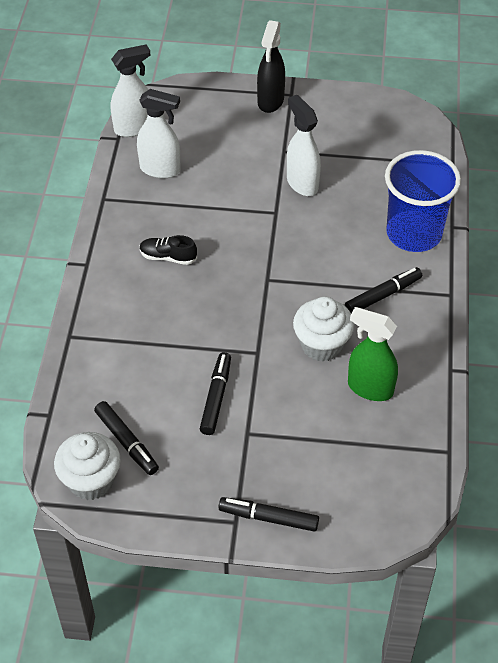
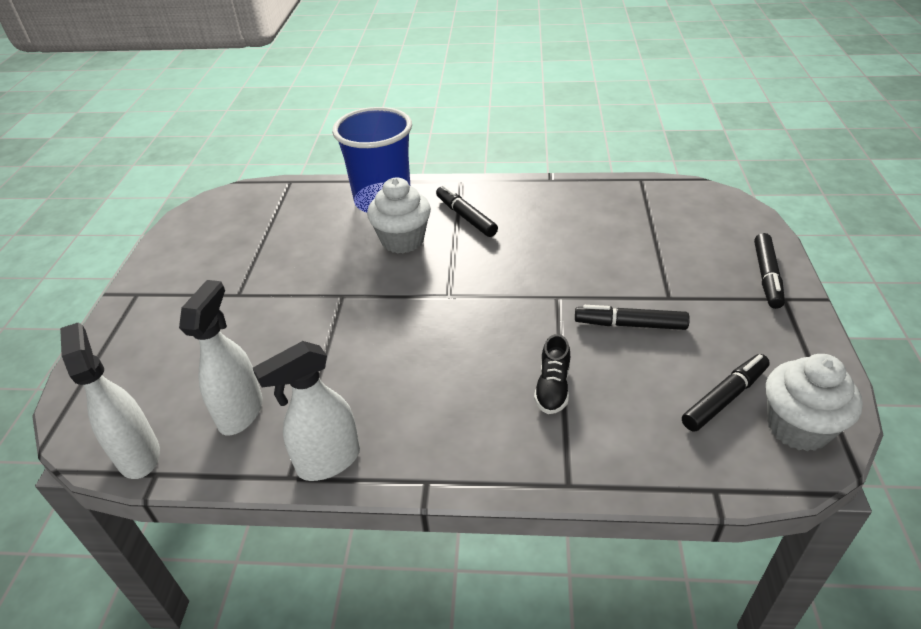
camera: 90 degrees left, 10 degrees down
(168, 257) = (413, 387): black shoe -> black shoe (553, 387)
(270, 101) = (141, 311): black spray bottle -> none
(302, 183) = (297, 277): white spray bottle -> white spray bottle (328, 461)
(322, 345) = (537, 252): white cupcake -> white cupcake (402, 240)
(369, 388) = (584, 221): green spray bottle -> none

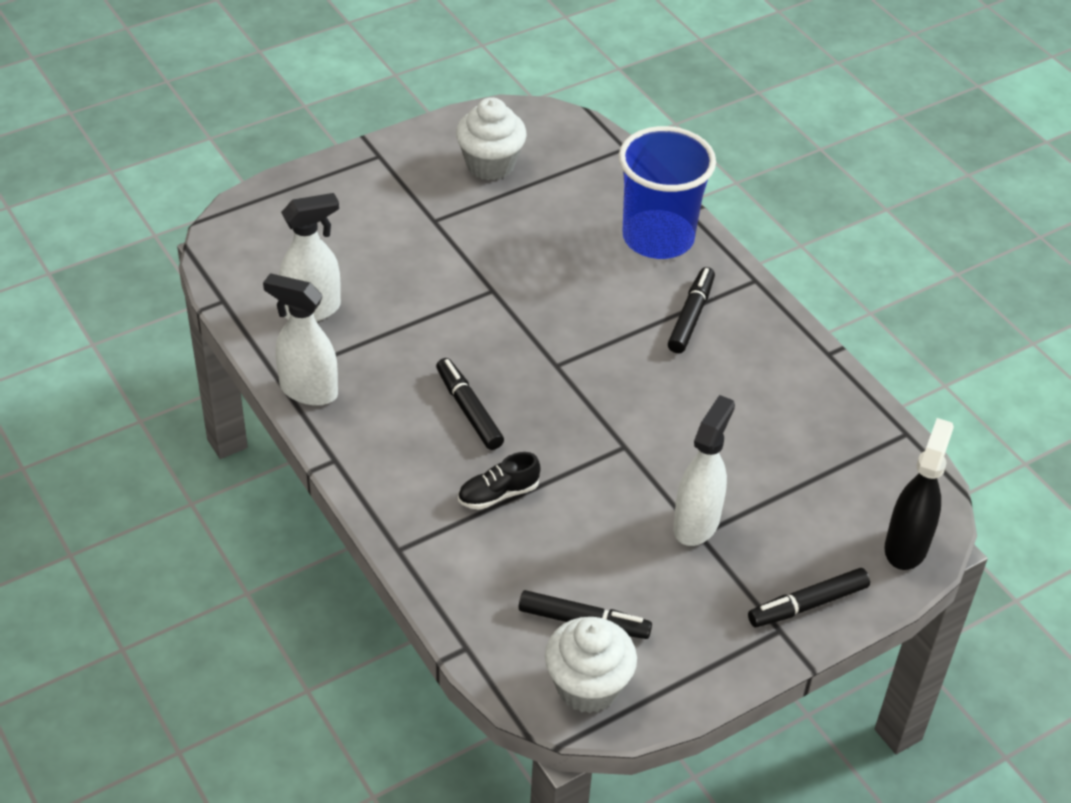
camera: 50 degrees right, 5 degrees up
(138, 455) = (230, 279): white spray bottle -> white spray bottle (696, 523)
(402, 240) = (608, 288): white cupcake -> white cupcake (490, 164)
(630, 324) = (630, 517): black marker -> black marker (469, 410)
(737, 216) = (906, 546): none -> black spray bottle

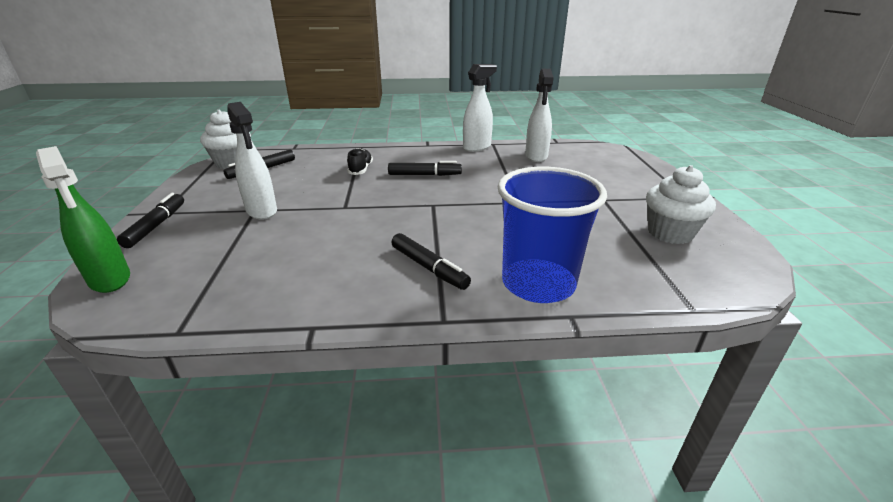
camera: 120 degrees right, 15 degrees down
(906, 546) = (110, 280): black spray bottle -> green spray bottle

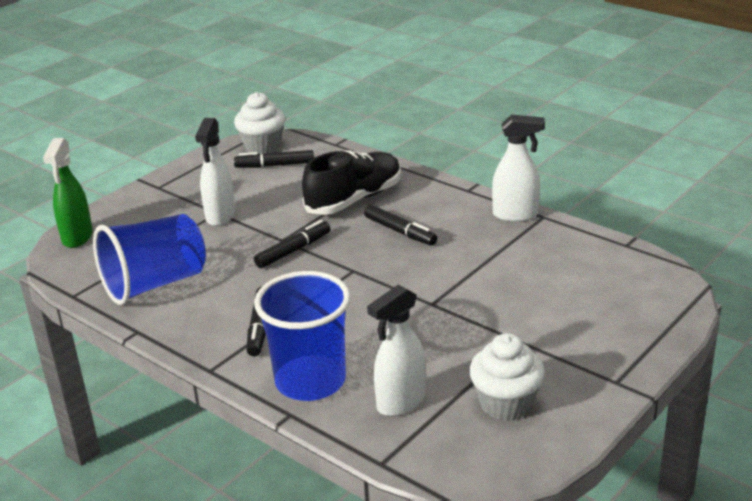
camera: 45 degrees right, 0 degrees up
(156, 226) = (142, 200): black marker -> black marker (293, 251)
(270, 280) = (155, 284): none -> blue cup
(360, 169) = (354, 199): black shoe -> black shoe, size x2.05
(536, 156) = (557, 256): white spray bottle -> white spray bottle (400, 402)

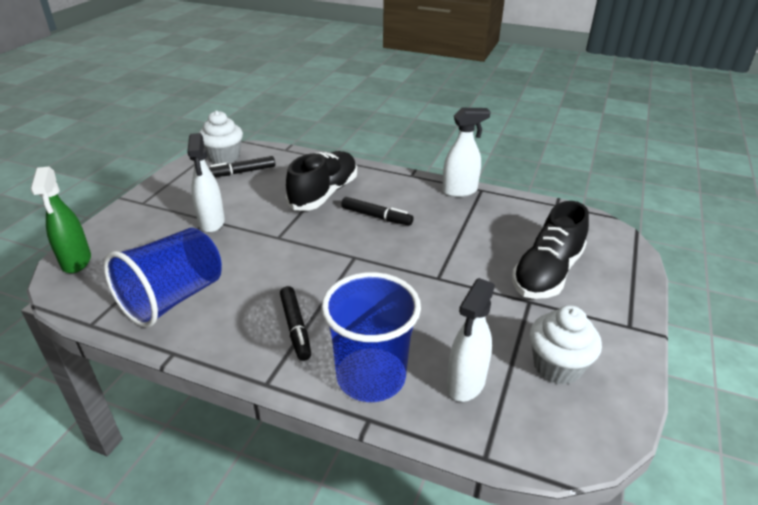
camera: 20 degrees left, 5 degrees up
(293, 251) = (293, 246): black marker -> none
(559, 316) = (547, 273): none -> black shoe

